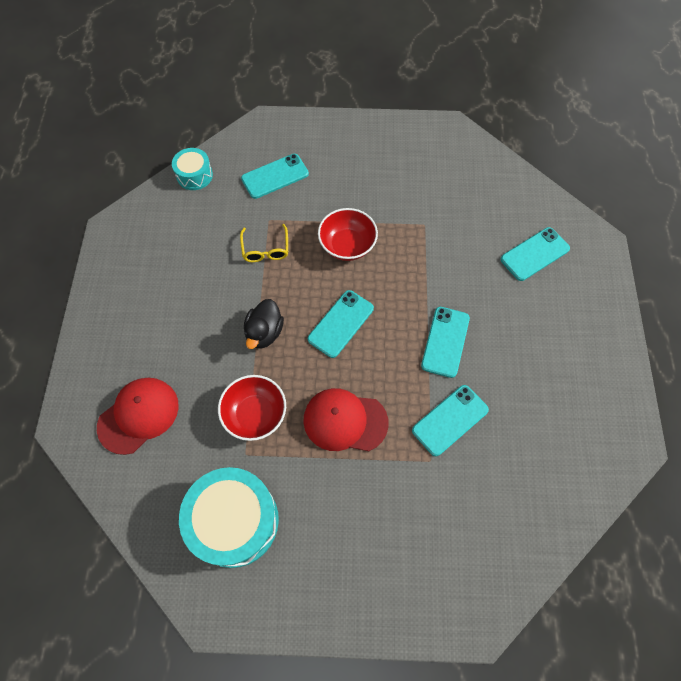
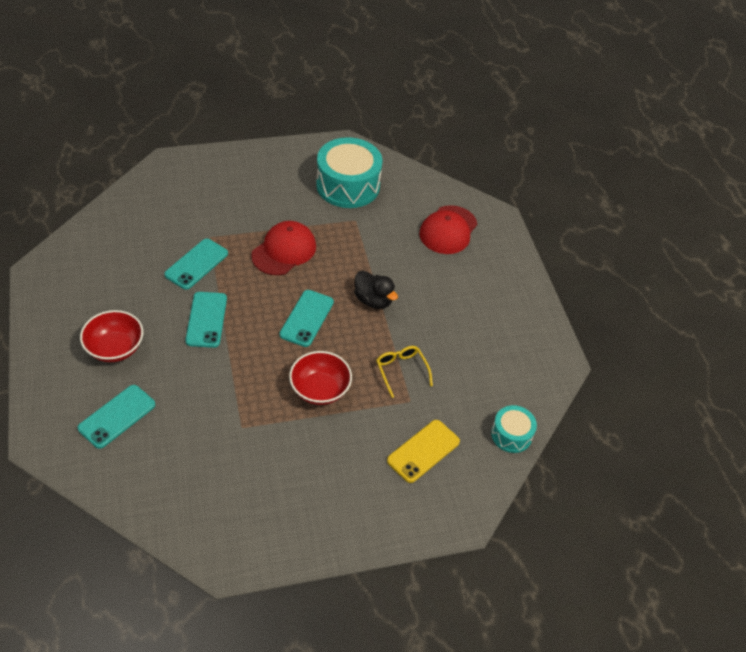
camera: 160 degrees right, 15 degrees down
(255, 414) = (358, 244): red bowl -> red bowl (115, 348)
(264, 332) = (373, 300): black duck -> black duck turned 135 degrees clockwise
(275, 176) = (423, 451): turquoise phone -> yellow phone
(345, 421) = (284, 251): red cap -> red cap turned 45 degrees counterclockwise

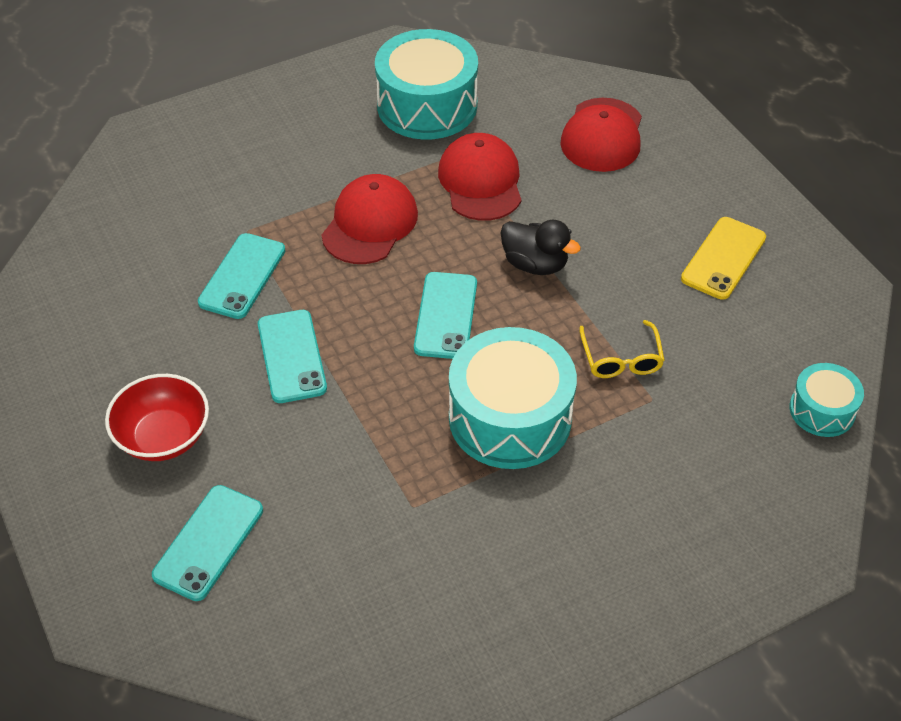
camera: 10 degrees left, 0 degrees up
(320, 389) = (510, 417): red bowl -> turquoise drum
(361, 241) = (480, 181): none -> red cap
(401, 371) = (621, 358): yellow glasses -> yellow glasses turned 150 degrees counterclockwise
(423, 451) = (704, 469): yellow phone -> yellow phone (723, 258)

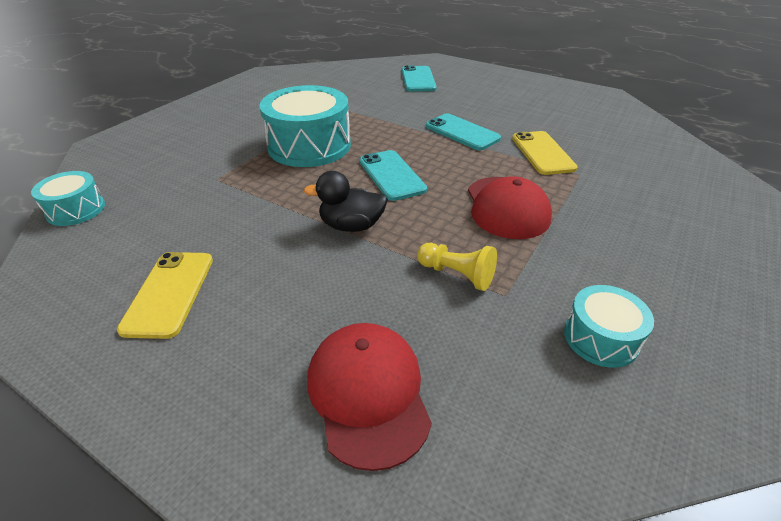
camera: 150 degrees right, 10 degrees down
(163, 437) = (481, 95): red bowl -> none
(242, 276) = (542, 153): turquoise phone -> yellow phone
(427, 105) = (601, 338): turquoise drum -> turquoise drum, size x0.53
(480, 181) = (457, 274): red cap -> yellow pawn
(621, 358) = (248, 192): yellow glasses -> none

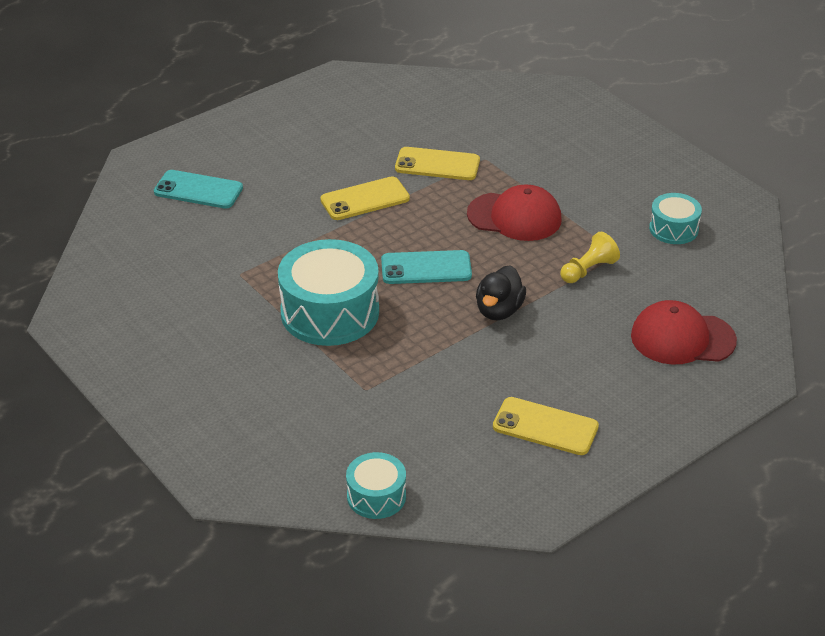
camera: 70 degrees left, 0 degrees up
(462, 132) = (365, 199): turquoise phone -> yellow phone

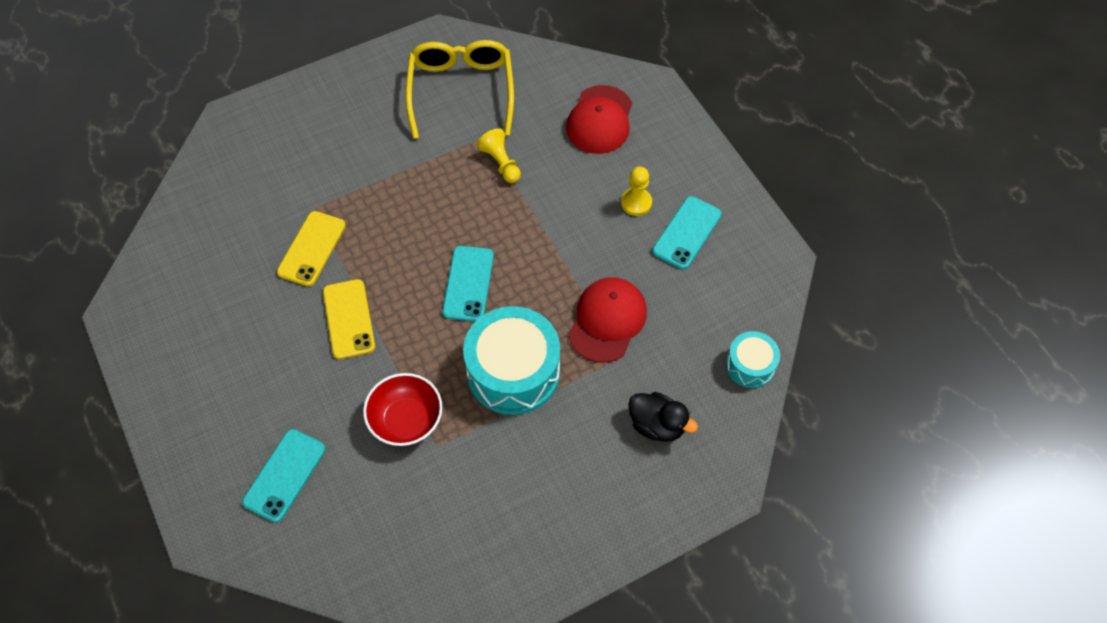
camera: 80 degrees left, 20 degrees up
(263, 251) = (406, 420): none -> red bowl
(499, 310) = (539, 238): black duck -> black duck (657, 425)
(514, 217) = (412, 201): red cap -> red cap (607, 321)
(545, 427) = (686, 233): yellow phone -> turquoise phone
(573, 380) = (636, 203): none -> yellow pawn
(673, 229) = (461, 92): turquoise drum -> yellow glasses

